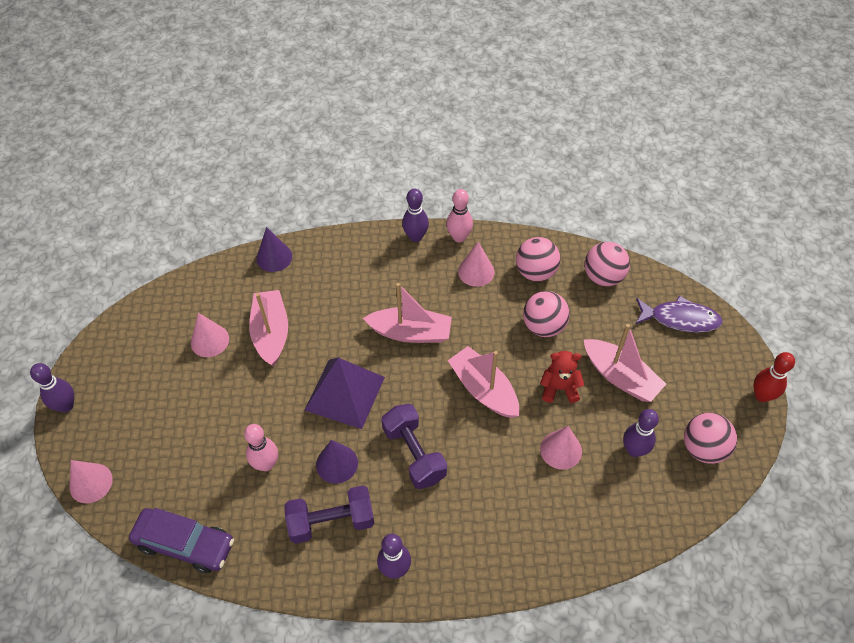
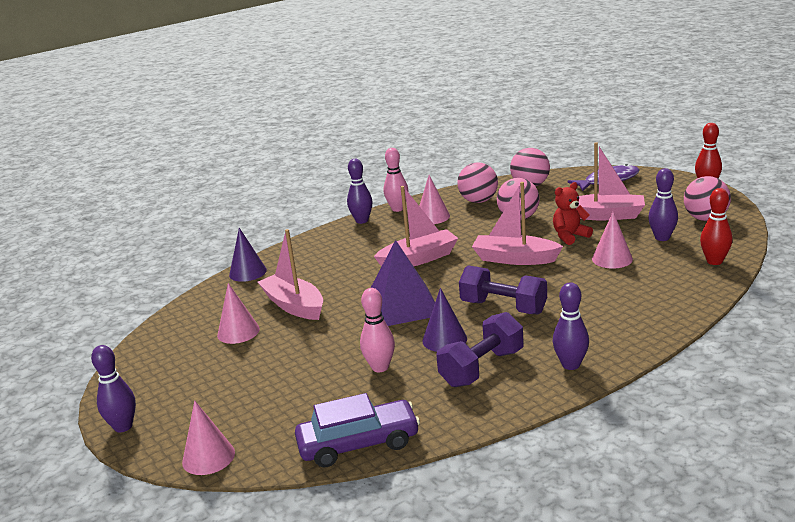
camera: 30 degrees left, 30 degrees down
(641, 520) = (714, 261): none -> red bowling pin

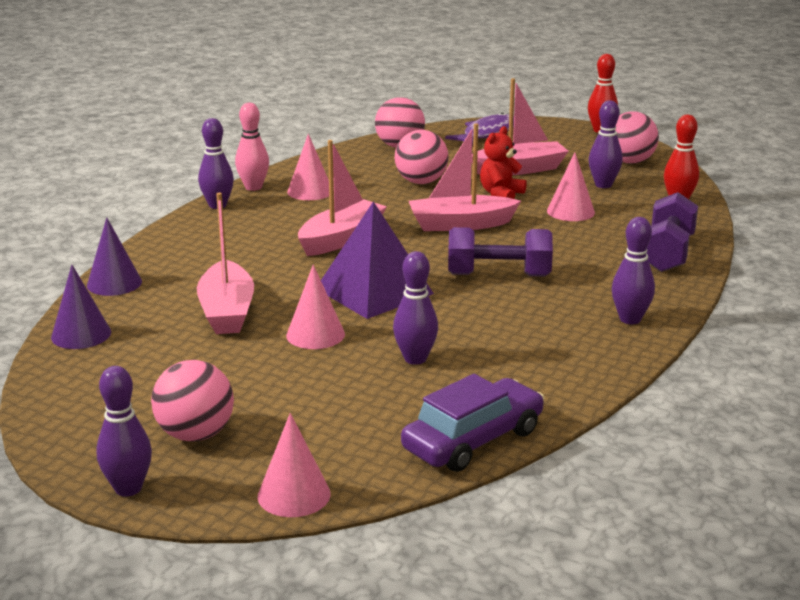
camera: 30 degrees left, 0 degrees up
(238, 332) = (178, 352): pink cone -> pink cone (315, 334)
(294, 305) = (227, 311): pink boat -> pink boat turned 120 degrees counterclockwise
(380, 367) = (415, 359): pink bowling pin -> purple bowling pin
(444, 339) = (463, 318): purple cone -> purple cone (81, 334)
(478, 201) = (352, 168): pink ball -> pink ball (195, 434)
(482, 368) = (537, 339): purple dumbbell -> purple dumbbell (667, 254)

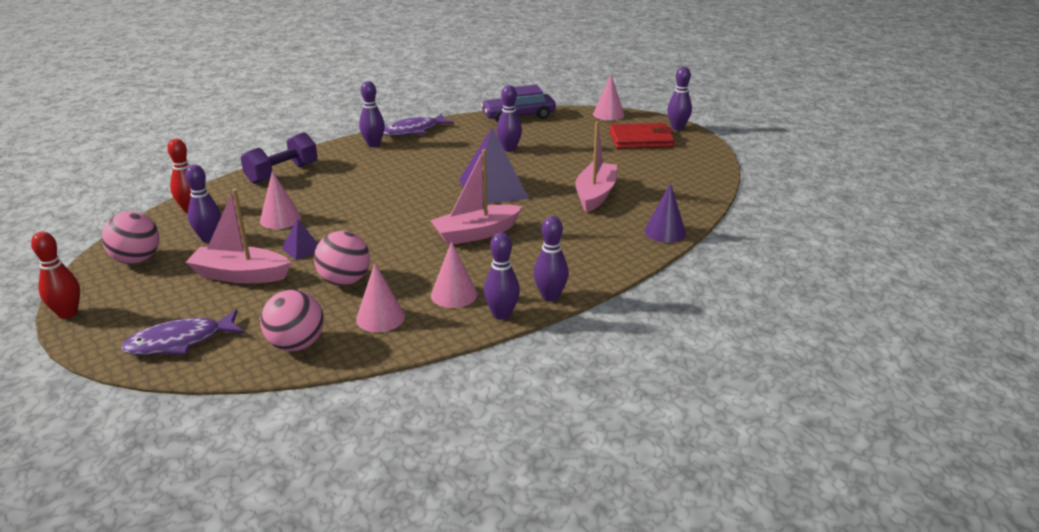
camera: 155 degrees left, 5 degrees up
(81, 334) = (693, 199): purple cone -> none
(195, 434) = (641, 140): pink ball -> red wallet
(253, 187) = (502, 314): pink bowling pin -> purple bowling pin
(315, 334) = (551, 171): pink cone -> pink cone (380, 317)
(460, 224) = (375, 226): pink boat -> none
(498, 275) = (405, 182): purple dumbbell -> none
(501, 194) = (302, 249): red teddy bear -> purple pyramid
(611, 358) = (413, 131): none -> purple fish

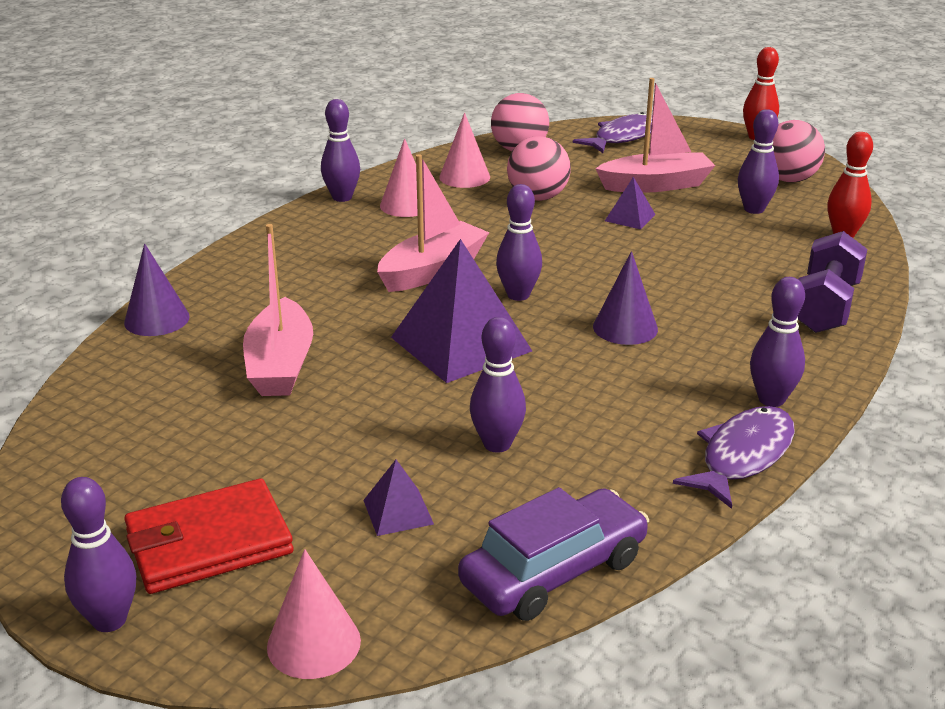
camera: 160 degrees right, 0 degrees up
(280, 219) = (711, 244): pink cone -> none
(399, 182) = (625, 327): none -> purple cone
(550, 296) = (297, 220): purple bowling pin -> purple bowling pin (518, 295)
(564, 137) = (398, 512): none -> purple pyramid

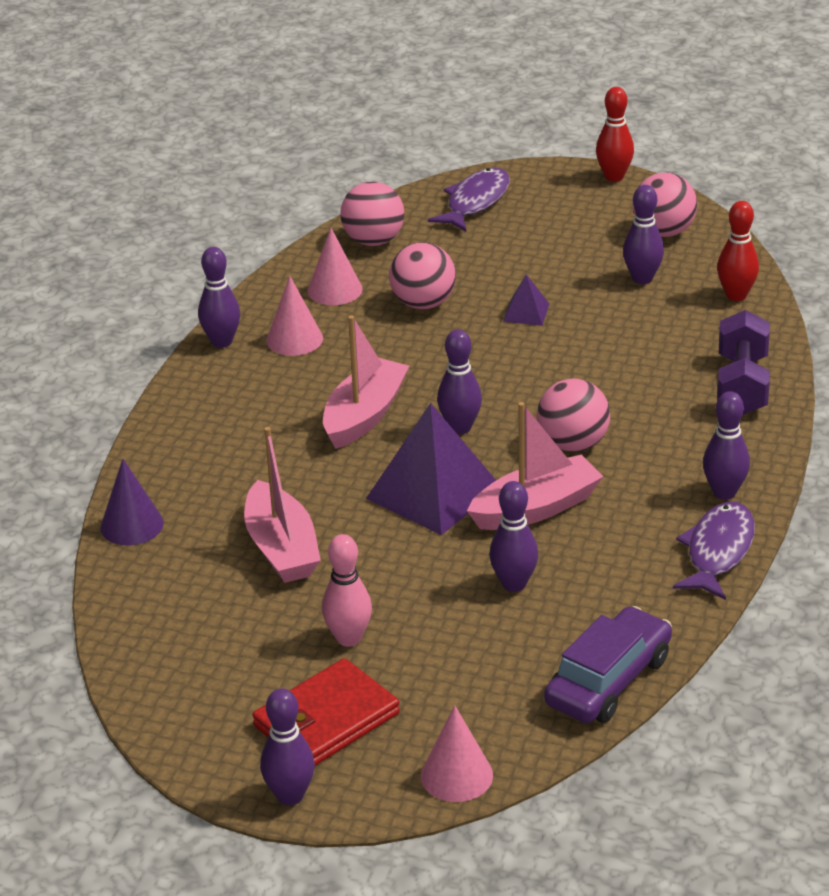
camera: 15 degrees left, 5 degrees up
(289, 462) = (348, 638): none -> pink bowling pin
(398, 512) = (463, 661): purple pyramid -> none
(625, 327) = (573, 444): purple cone -> pink ball
(655, 185) = (535, 264): pink boat -> pink boat (536, 508)

